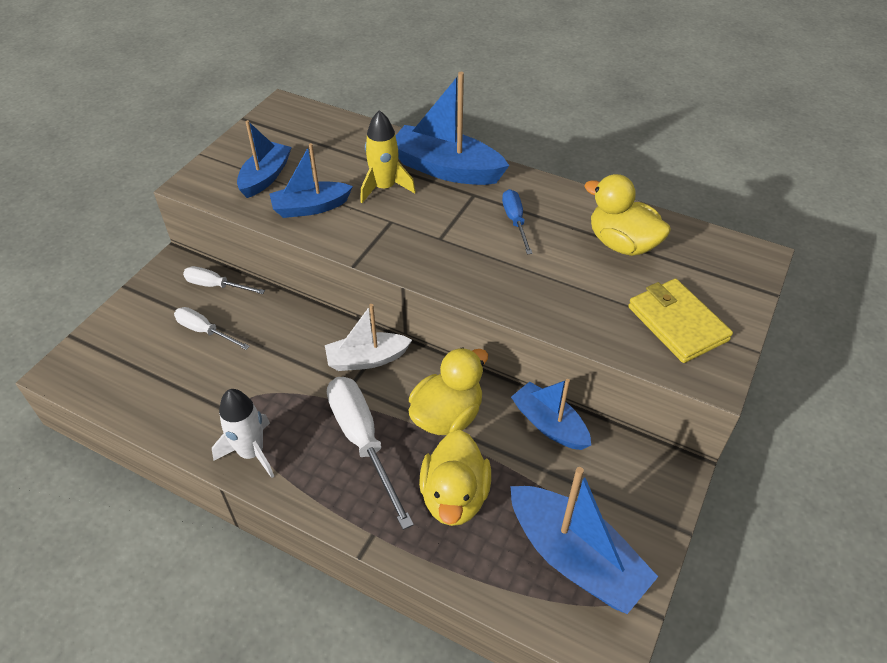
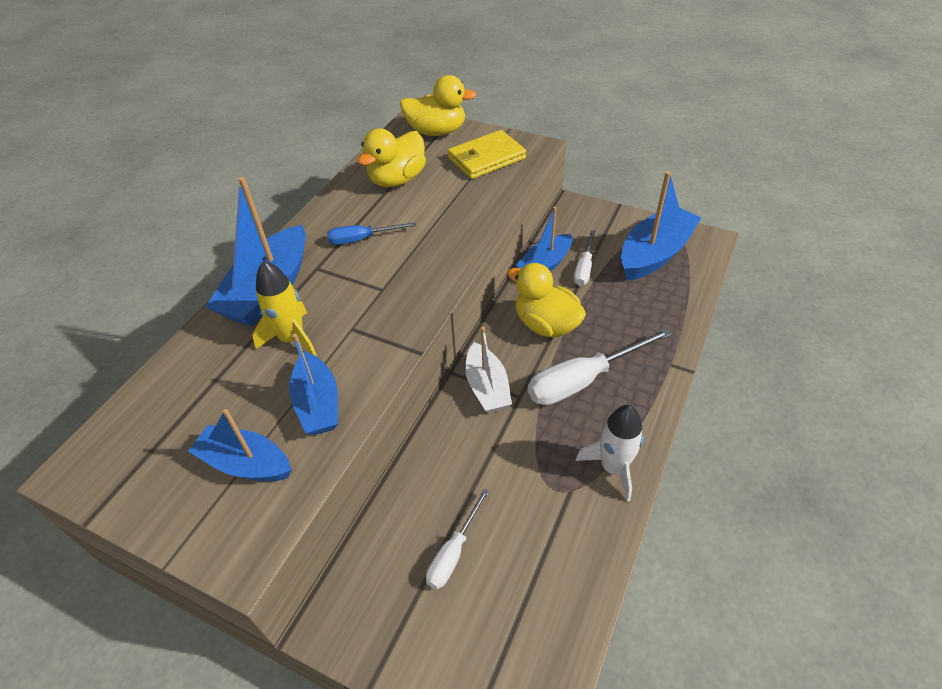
camera: 90 degrees left, 0 degrees up
(216, 286) = (375, 558): white screwdriver -> white screwdriver (584, 268)
(454, 496) = (623, 316): yellow duck -> yellow duck (437, 131)

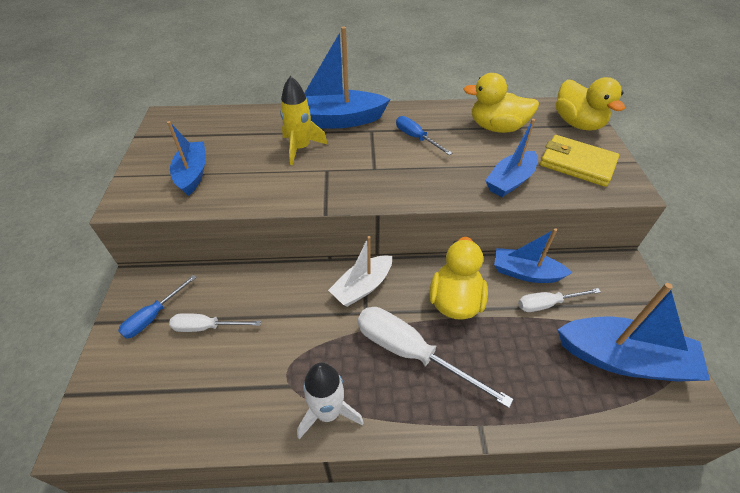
camera: 60 degrees right, 0 degrees up
(318, 404) = (252, 183): blue boat -> blue boat (510, 181)
(401, 612) = (153, 316): none -> blue screwdriver

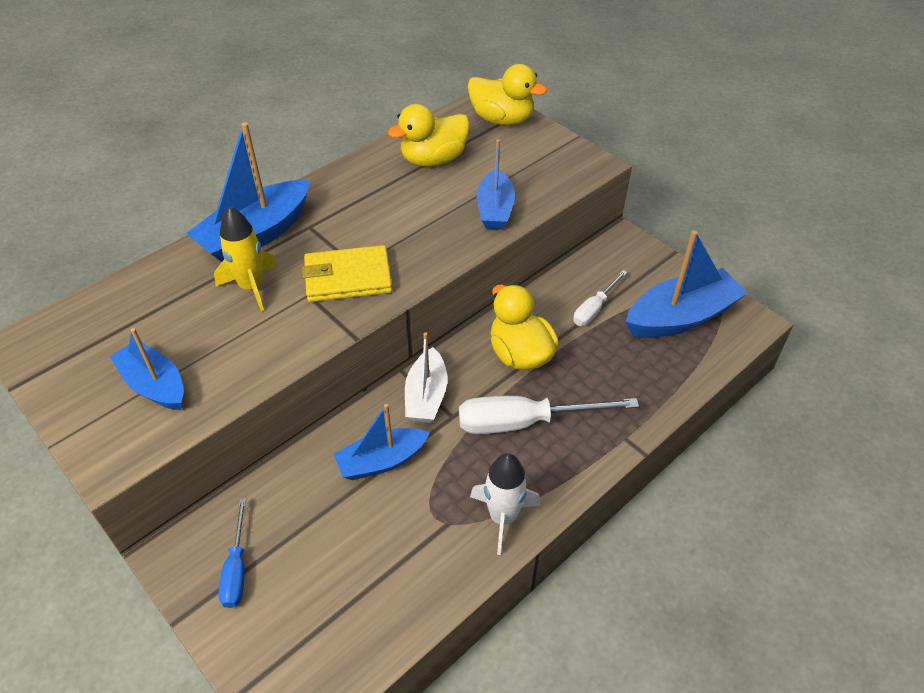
camera: 40 degrees left, 0 degrees up
(206, 327) = (309, 536): white screwdriver -> none
(416, 138) = (365, 211): blue screwdriver -> none
(525, 273) = (555, 292): blue boat -> blue boat (382, 461)
(577, 163) = (535, 162): yellow wallet -> yellow wallet (348, 278)

